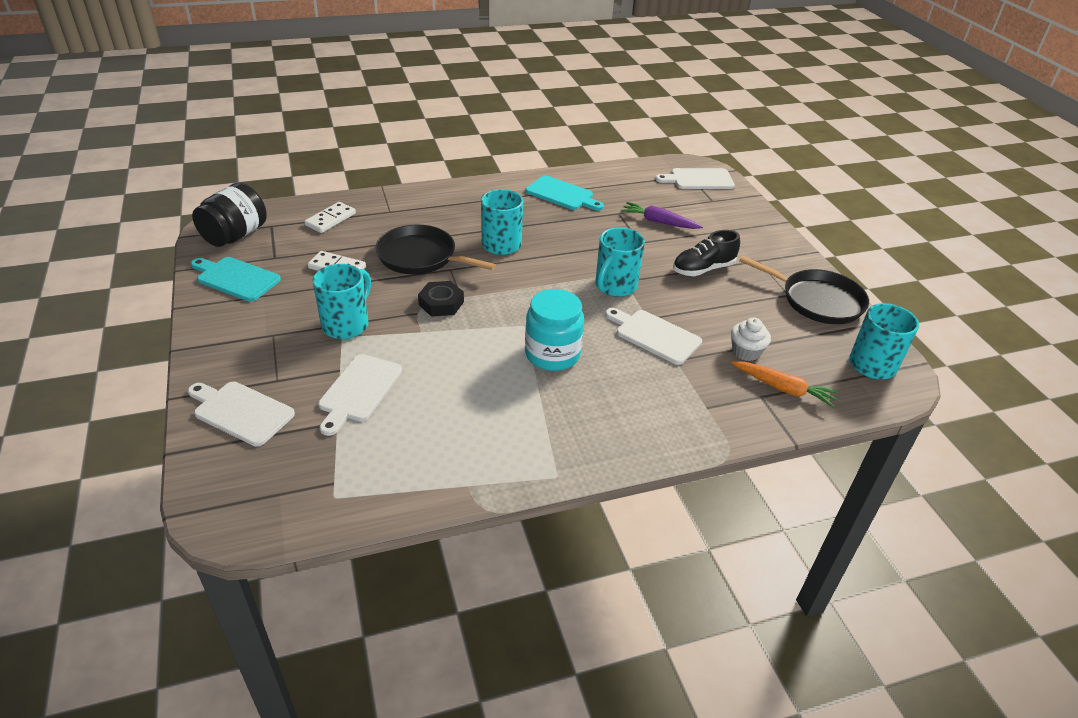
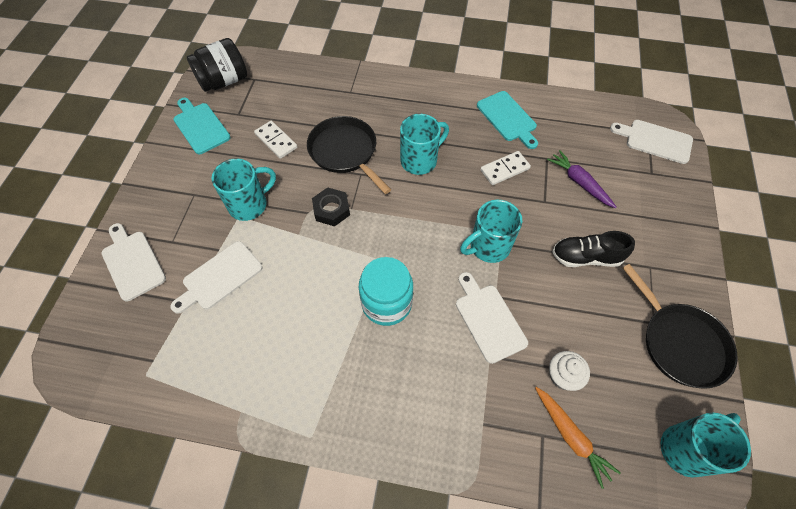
camera: 30 degrees right, 20 degrees up
(330, 219) = (300, 86): white domino -> white domino (504, 169)

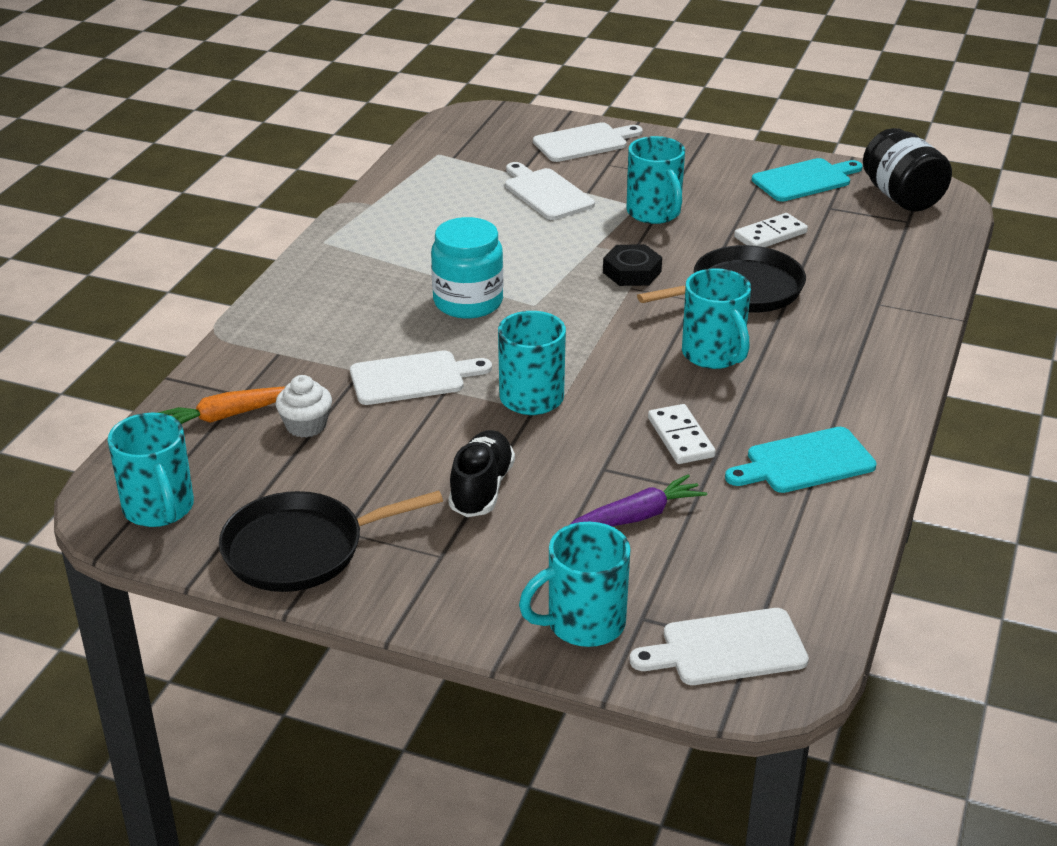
camera: 100 degrees right, 25 degrees down
(655, 141) = (727, 648): white cutting board -> white cutting board turned 135 degrees counterclockwise
(668, 195) = (583, 624): none -> turquoise mug

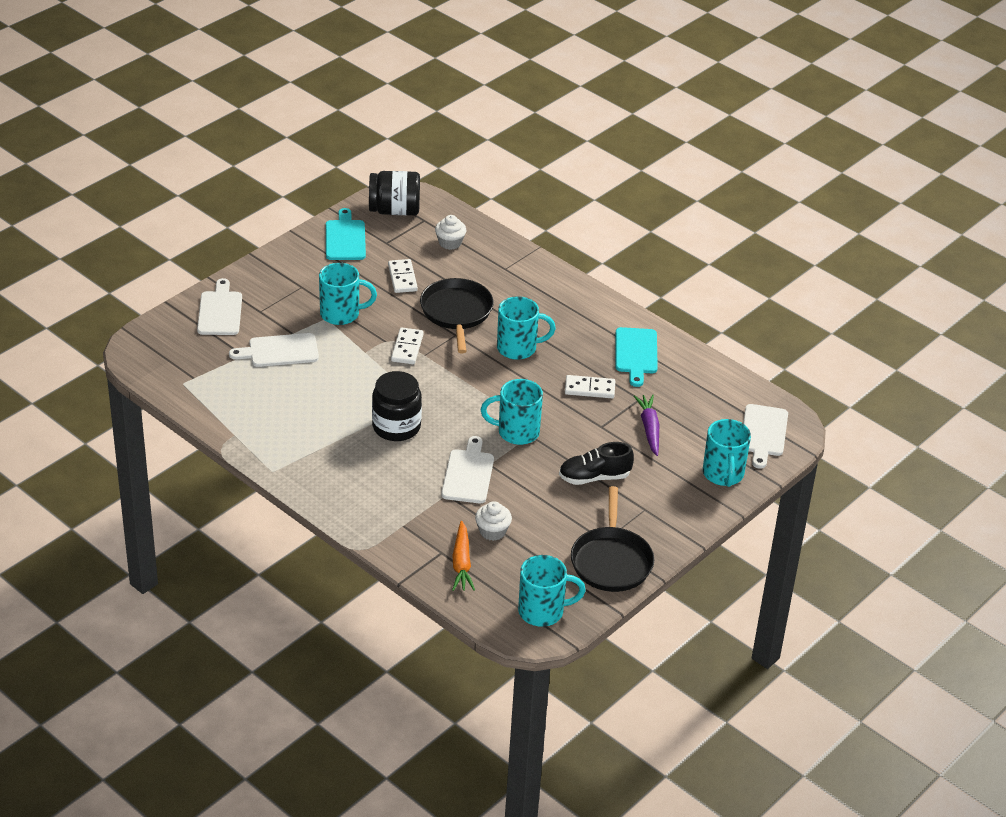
camera: 70 degrees left, 5 degrees up
(468, 302) = (396, 427): turquoise jar -> black jar
(481, 489) = (594, 477): black shoe -> black shoe turned 45 degrees counterclockwise
(632, 272) = (407, 348): black nut -> white domino
(883, 250) = (450, 243): none -> white cupcake

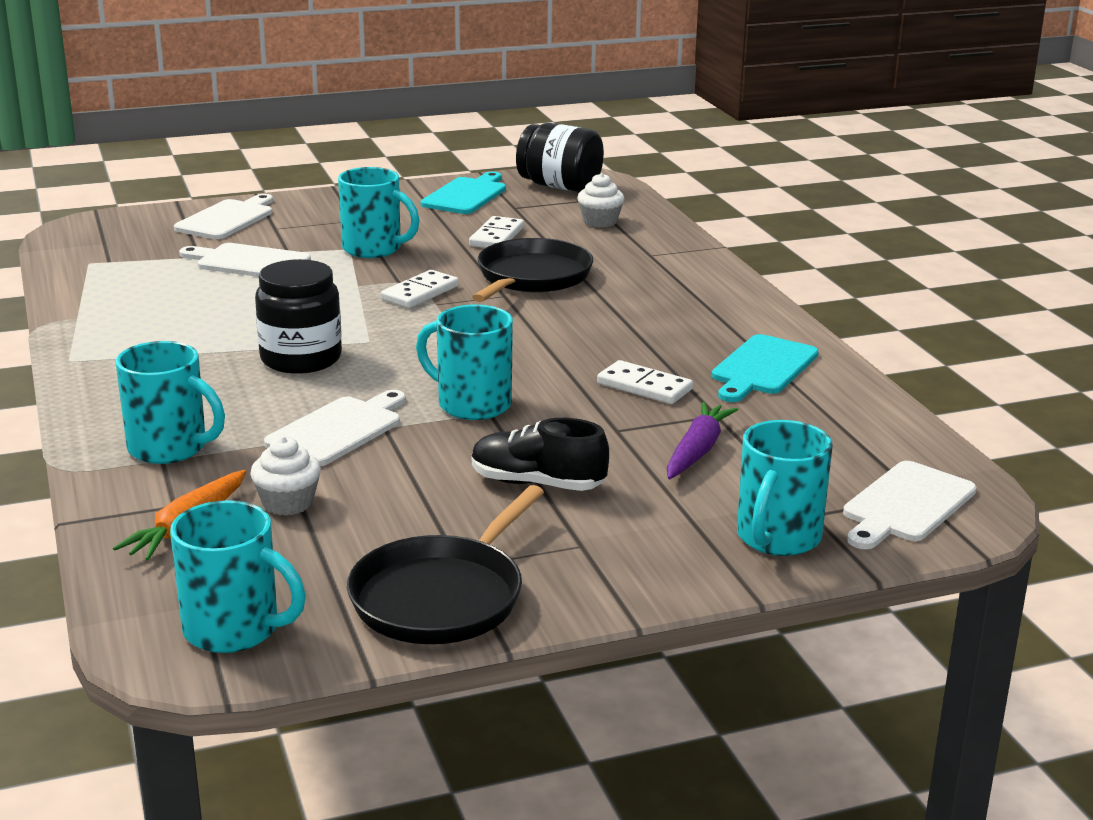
camera: 30 degrees right, 15 degrees down
(518, 348) = (581, 325): turquoise mug -> turquoise mug (170, 448)

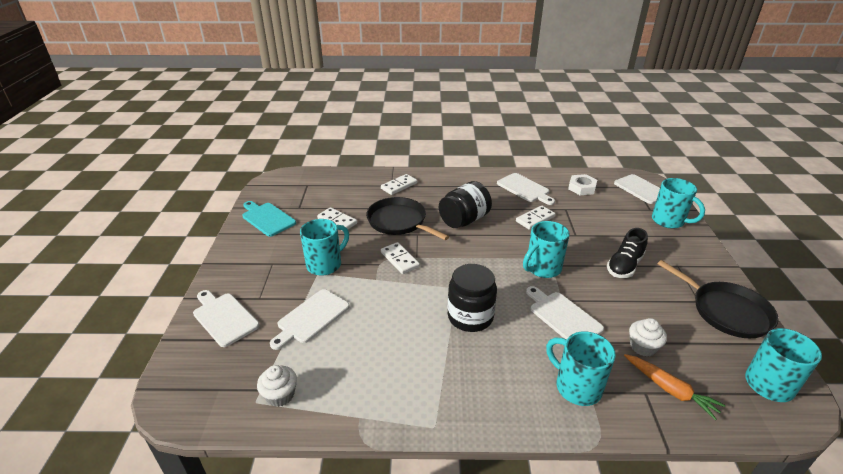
camera: 70 degrees left, 10 degrees up
(170, 448) = (576, 386): turquoise mug -> turquoise mug turned 90 degrees counterclockwise
(559, 186) = (281, 189): black jar -> black jar (464, 220)
(600, 222) = (340, 188): white cupcake -> white cupcake (280, 395)
(654, 261) = (399, 186): none -> white domino
(697, 451) = (597, 221): purple carrot -> none
(762, 368) = (524, 189): turquoise cutting board -> white cutting board
(834, 428) = (582, 188): none -> white nut

